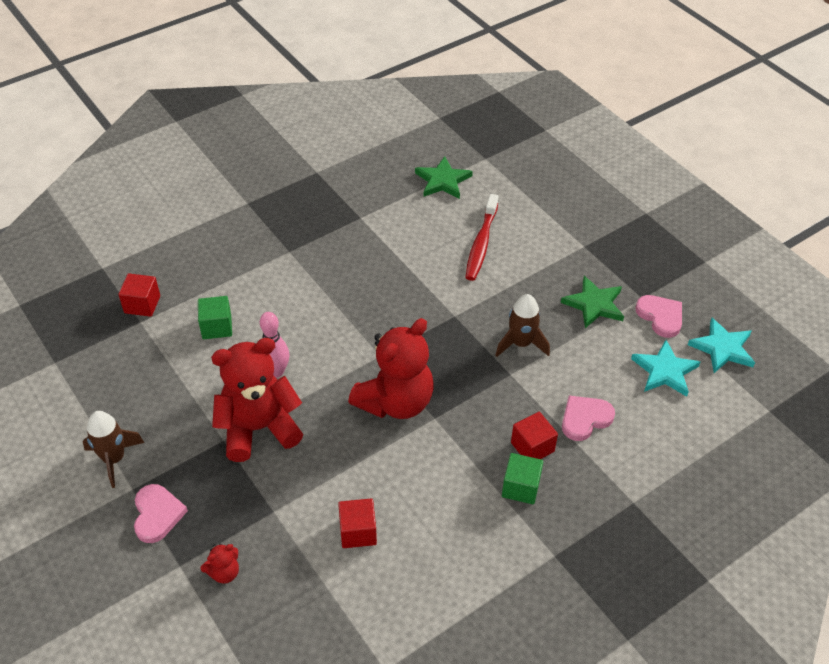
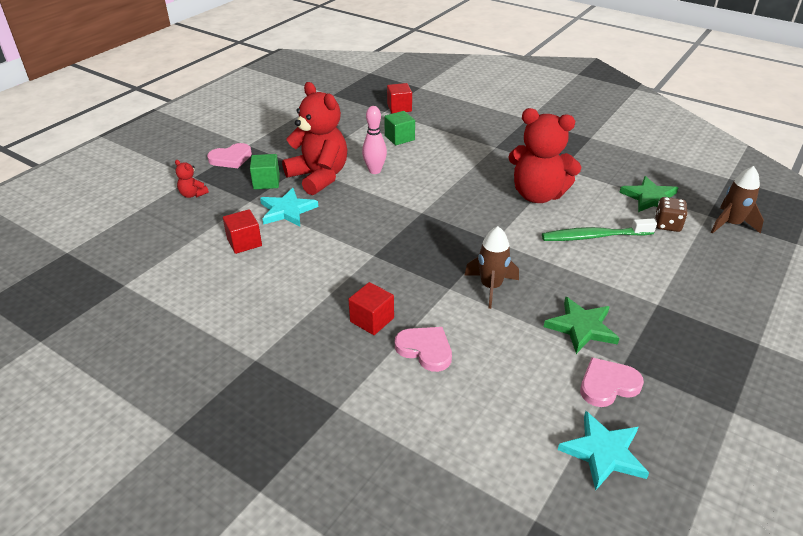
camera: 70 degrees right, 10 degrees down
(114, 459) = (268, 133): brown rocket -> brown rocket (731, 224)
(396, 402) = (378, 231): red teddy bear -> red teddy bear (537, 195)
(481, 244) = (594, 236): red toothbrush -> green toothbrush
(487, 190) = (667, 225): none -> brown dice
(520, 487) = (323, 322): green cube -> green cube (266, 182)
(660, 317) = (608, 385): pink heart -> pink heart turned 150 degrees counterclockwise
(665, 371) = (529, 402): turquoise star -> turquoise star (287, 210)

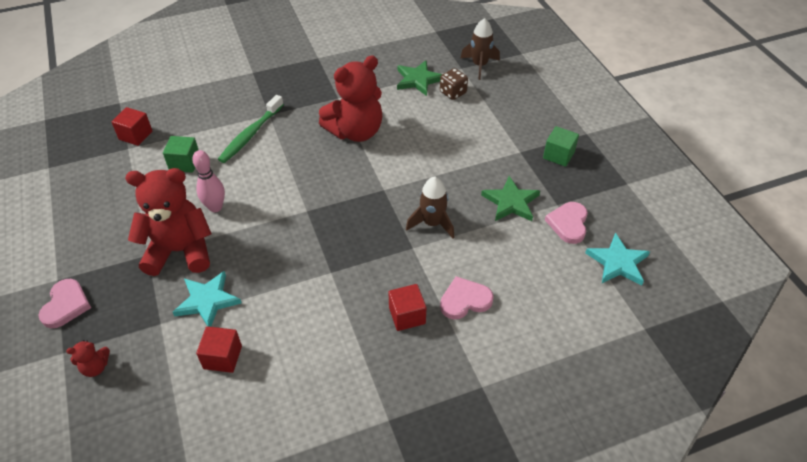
camera: 55 degrees left, 10 degrees up
(266, 182) = (143, 295): green cube -> green cube (558, 155)
(594, 236) = (430, 135): green toothbrush -> green toothbrush (250, 134)

